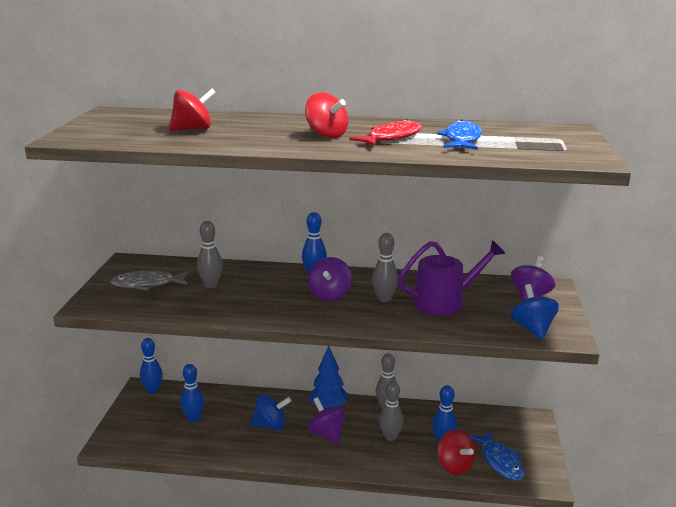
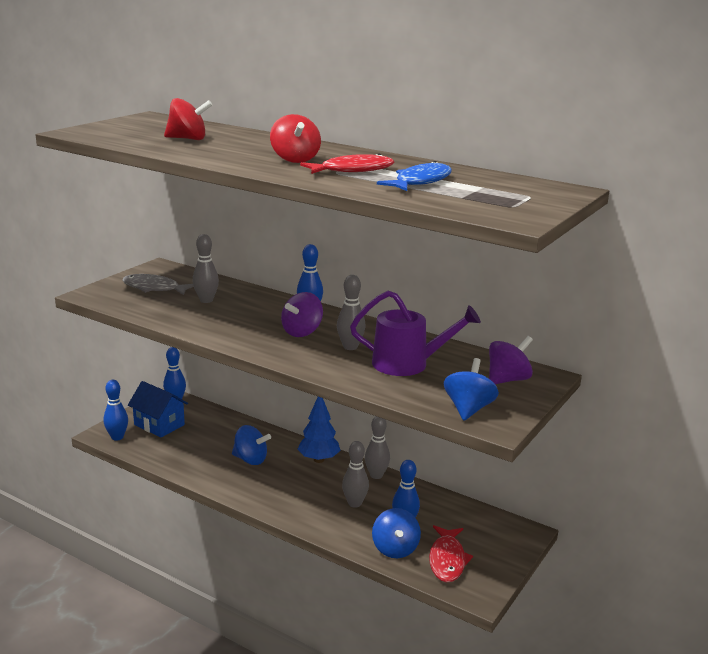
camera: 25 degrees right, 0 degrees up
(156, 417) = (159, 425): none -> blue house
(193, 418) = (189, 434): blue bowling pin -> blue bowling pin (117, 437)
(327, 434) = (295, 482): purple spinning top -> none
(454, 466) = (395, 549): red spinning top -> blue spinning top
(500, 461) = (447, 560): blue fish -> red fish

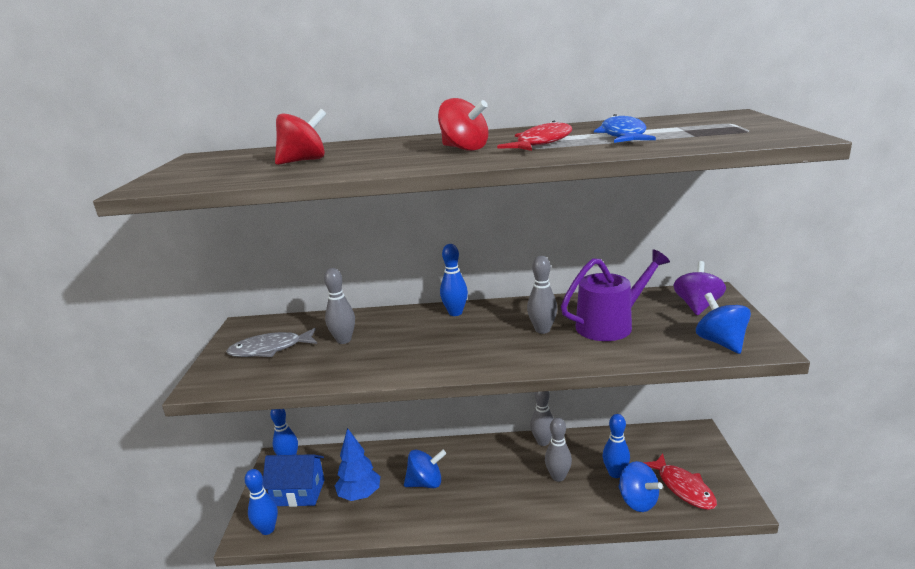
camera: 30 degrees left, 0 degrees up
(302, 332) = (481, 334): purple spinning top -> none
(319, 460) = (482, 452): blue tree -> blue tree (360, 495)

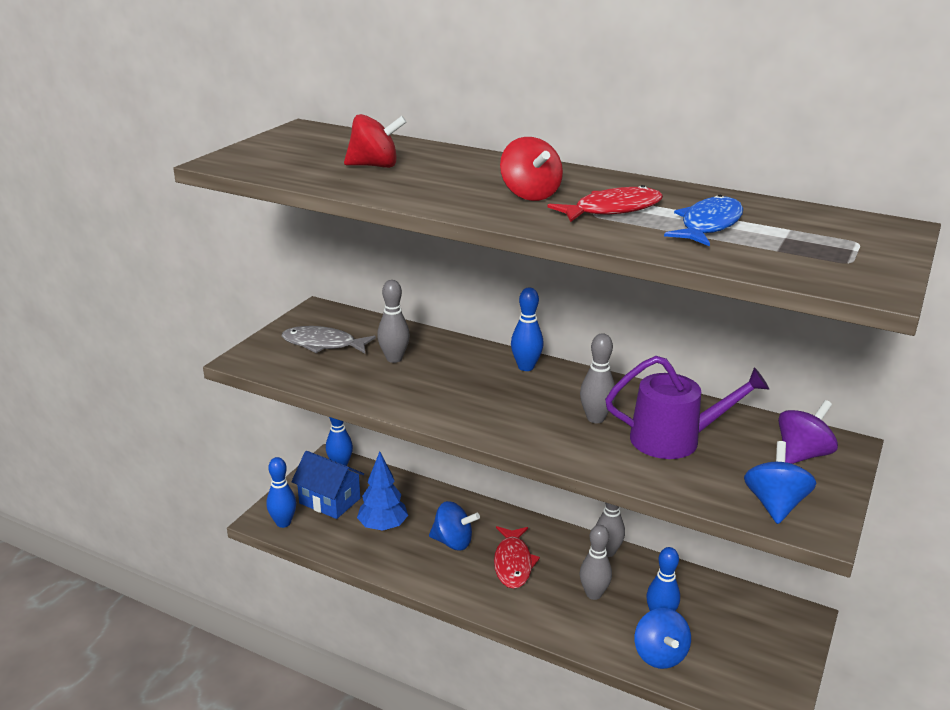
camera: 25 degrees right, 5 degrees up
(683, 487) = (725, 665): red fish -> red fish (513, 563)

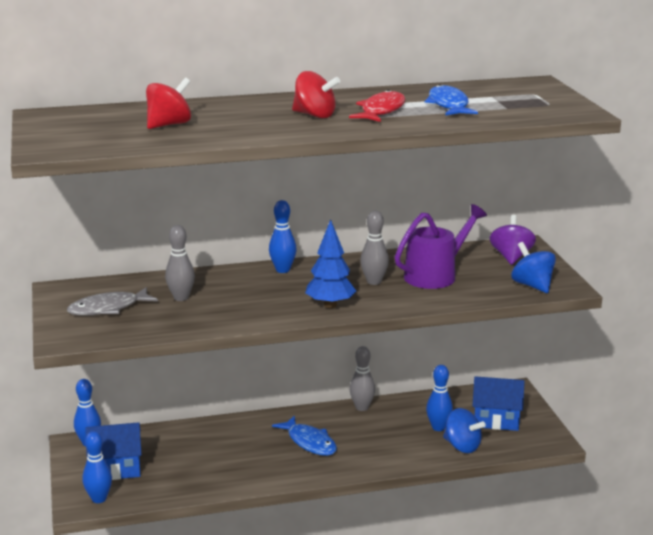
camera: 40 degrees left, 5 degrees down
(383, 527) = (185, 465): blue tree -> blue tree (330, 305)
(453, 542) = (250, 449): blue spinning top -> none
(513, 563) = (309, 442): red fish -> blue fish
(593, 594) = (383, 434): grey bowling pin -> none
(737, 644) = (496, 420): none -> blue house

